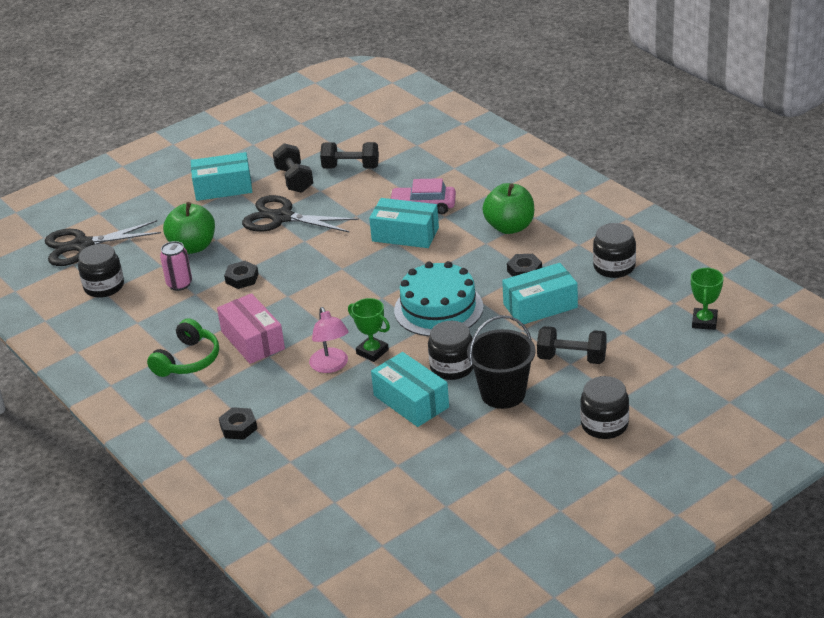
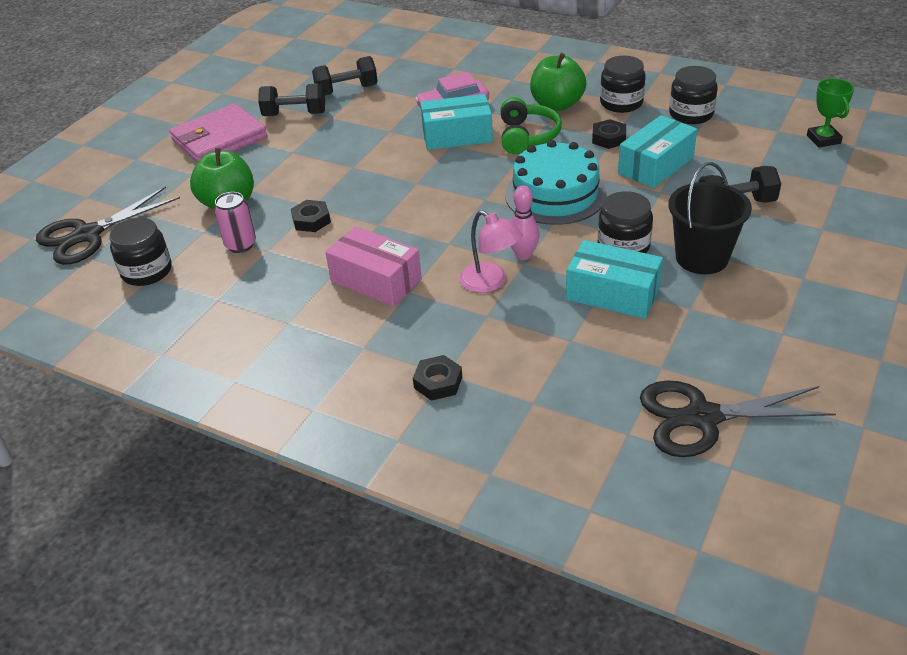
camera: 25 degrees left, 5 degrees up
(188, 360) = (314, 324): green headphones -> green headphones (527, 136)
(223, 187) = (219, 139): turquoise box -> pink wallet
(282, 217) = (309, 151): black scissors -> black scissors (703, 417)
(294, 180) = (294, 114): black dumbbell -> black dumbbell turned 45 degrees counterclockwise
(372, 352) = (523, 255): green trophy -> pink bowling pin
(604, 425) = (833, 258): black jar -> black jar (621, 103)

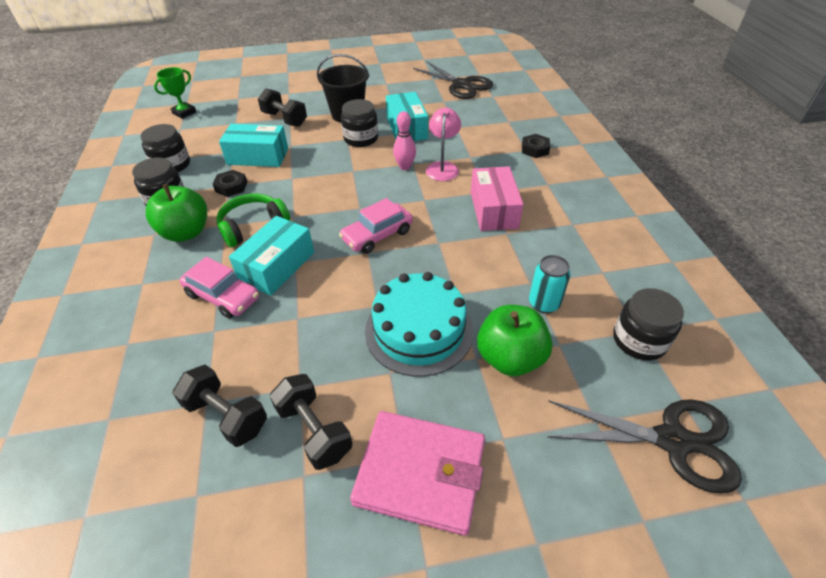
camera: 130 degrees left, 5 degrees up
(240, 245) = (544, 303): pink can -> turquoise can
(311, 220) = (472, 282): black nut -> none
(431, 195) = (377, 235): none -> pink car
(457, 135) = (277, 266): turquoise box -> turquoise box turned 75 degrees clockwise
(555, 194) = (326, 181): turquoise cake -> turquoise cake (419, 330)

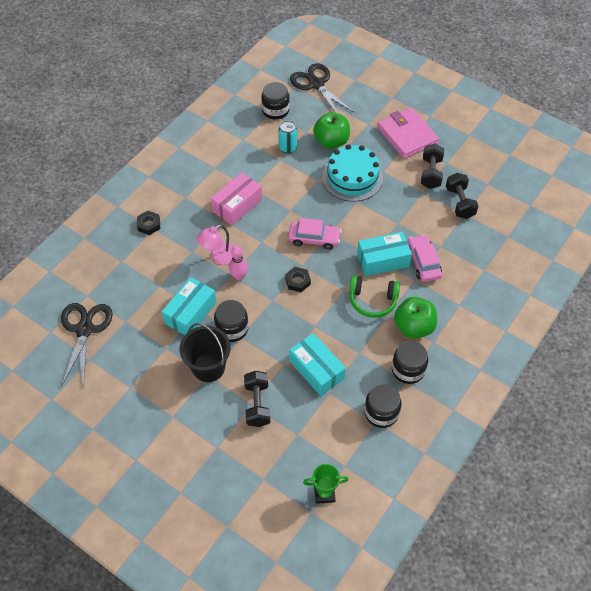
camera: 135 degrees left, 10 degrees up
(231, 187) = (358, 349): black nut -> black nut (297, 281)

